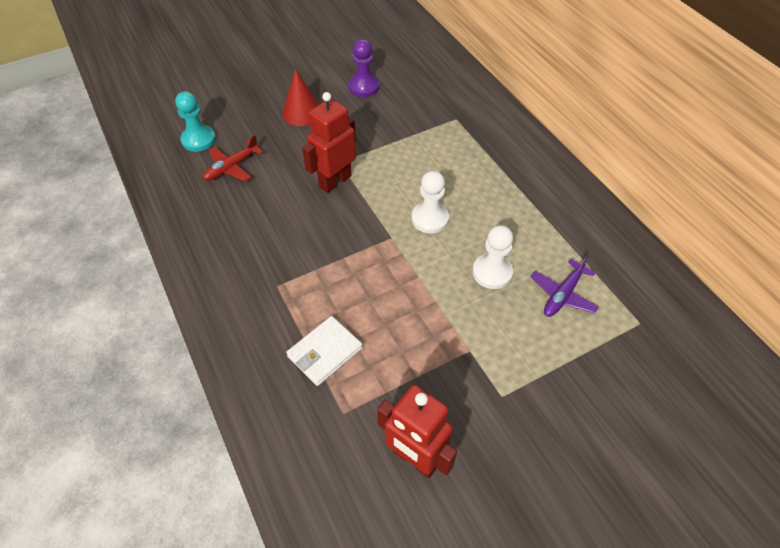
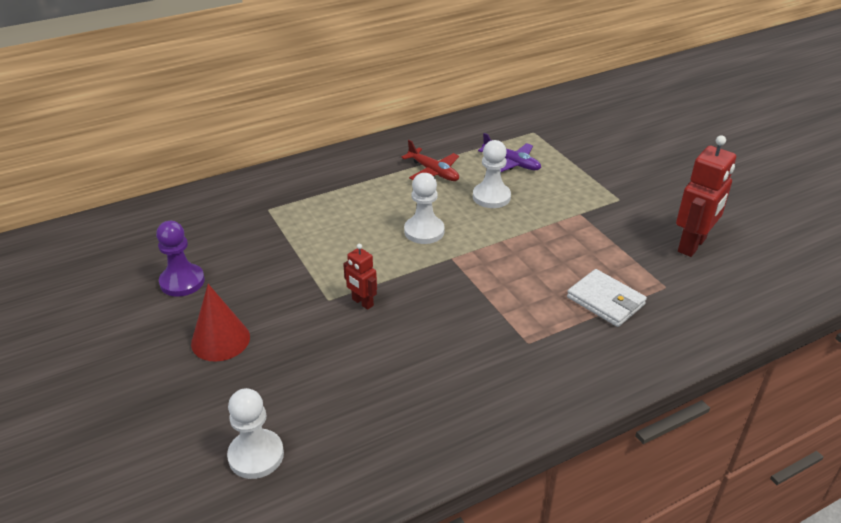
camera: 90 degrees left, 15 degrees down
(198, 139) = (256, 455): turquoise pawn -> white pawn
(231, 167) = (325, 406): red plane -> red plane (433, 172)
(335, 181) = (362, 302): red robot -> red robot, size x0.54

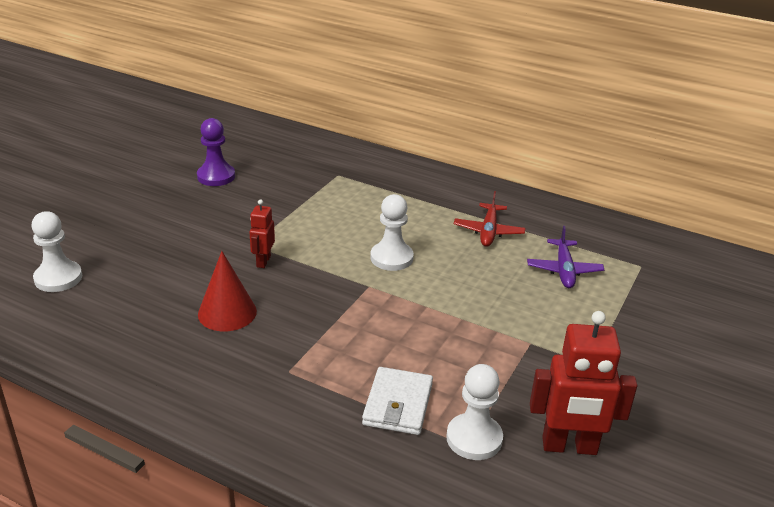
camera: 55 degrees right, 5 degrees down
(220, 340) = (166, 217): red cone -> red cone (227, 312)
(491, 197) = (489, 277): white pawn -> white pawn (474, 438)

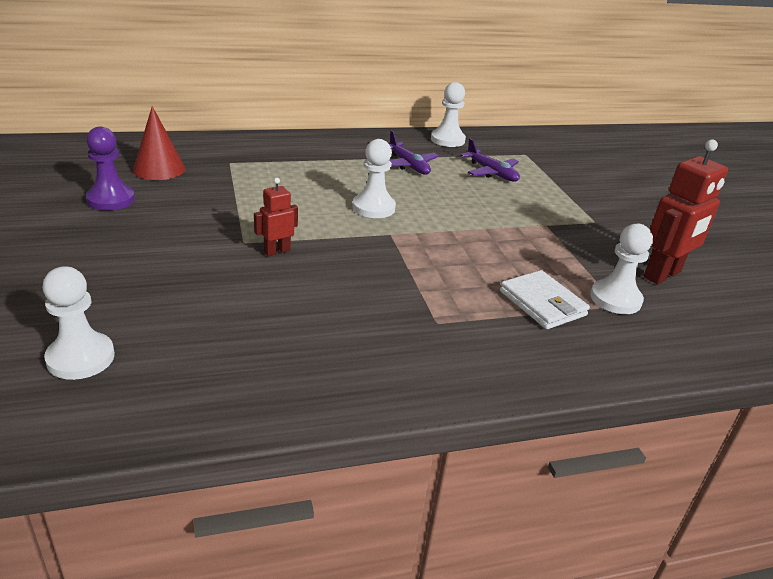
camera: 45 degrees left, 0 degrees up
(227, 312) = (314, 304): red cone -> red cone (159, 169)
(263, 261) = (277, 251): red robot -> red robot turned 90 degrees clockwise
(488, 231) = (408, 165): red plane -> purple plane
(575, 220) = (447, 140): none -> white pawn

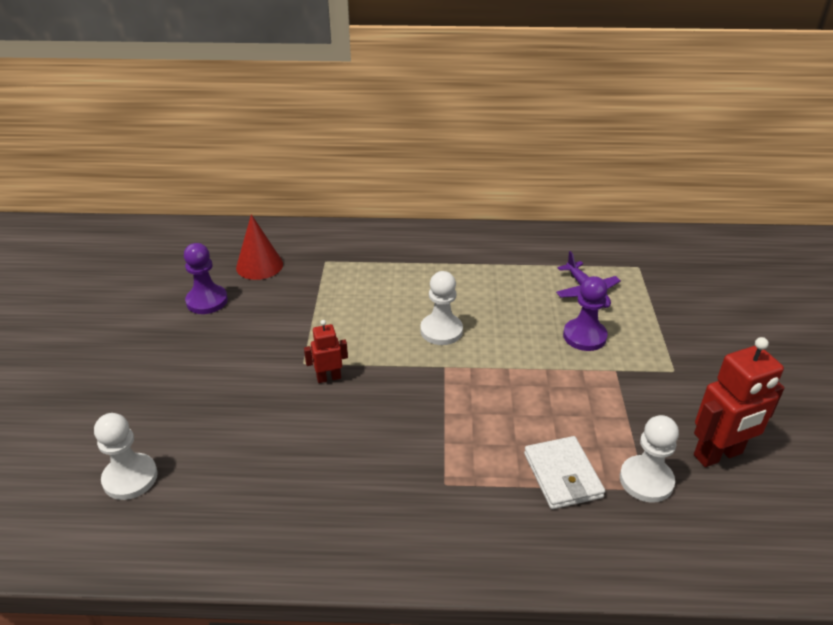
camera: 20 degrees right, 5 degrees up
(408, 165) = (500, 275): purple plane -> none
(447, 140) = (558, 241): white pawn -> none
(506, 203) = (584, 336): none -> purple pawn

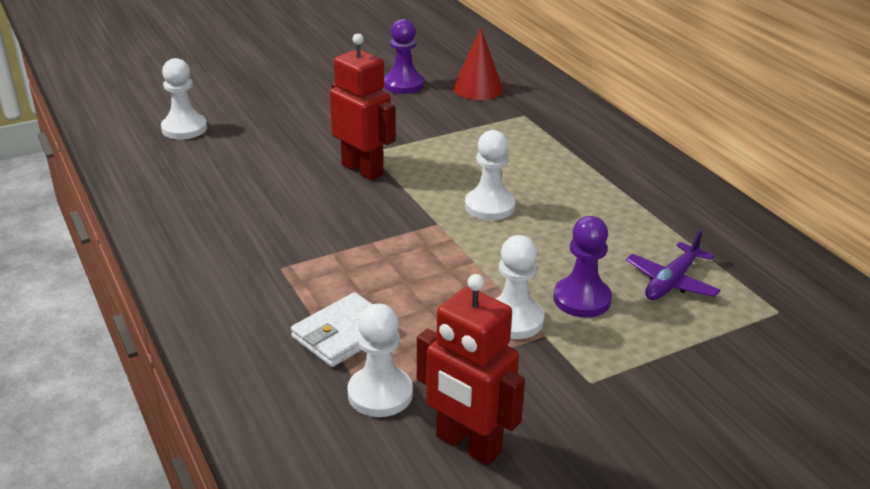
camera: 60 degrees right, 5 degrees down
(328, 378) = (363, 169): red robot -> red robot, size x1.84
(591, 377) = (514, 320): none -> white pawn

